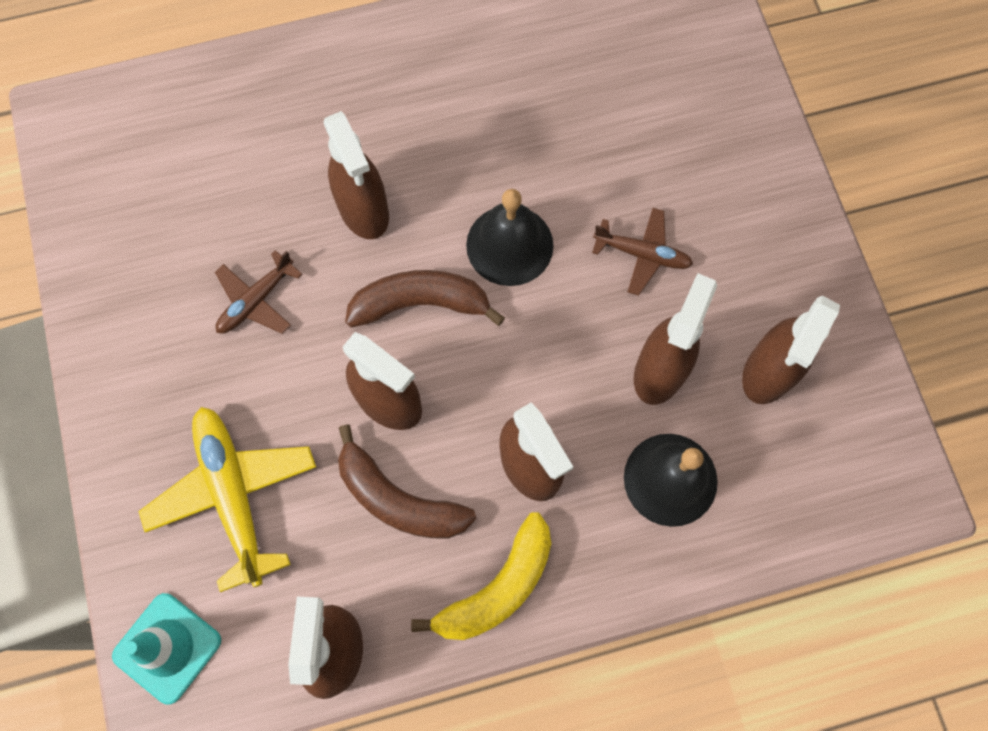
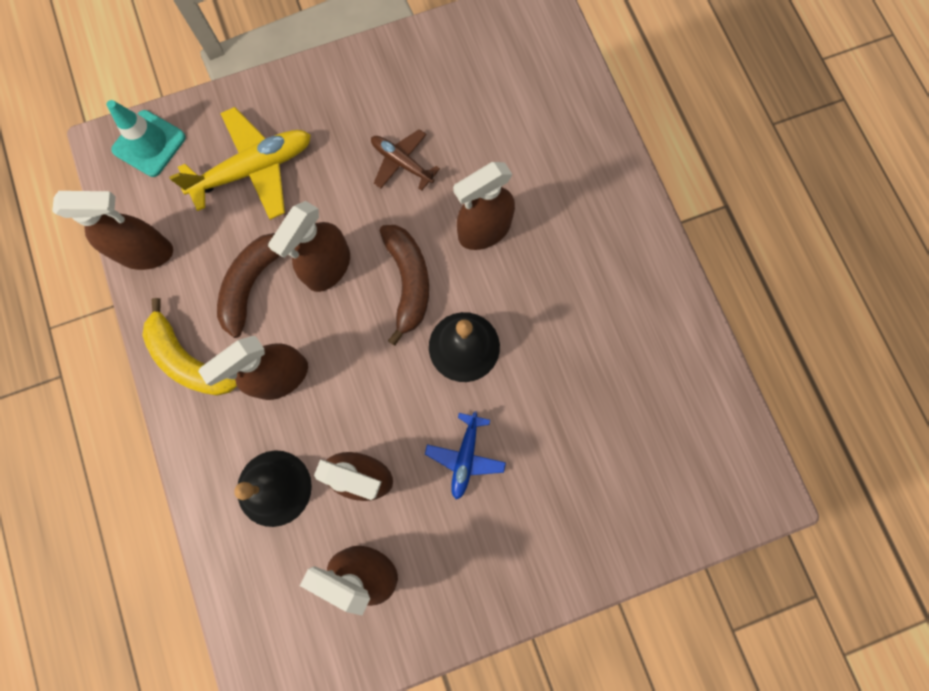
camera: 85 degrees right, 5 degrees up
(642, 254) = (465, 457): brown plane -> blue plane

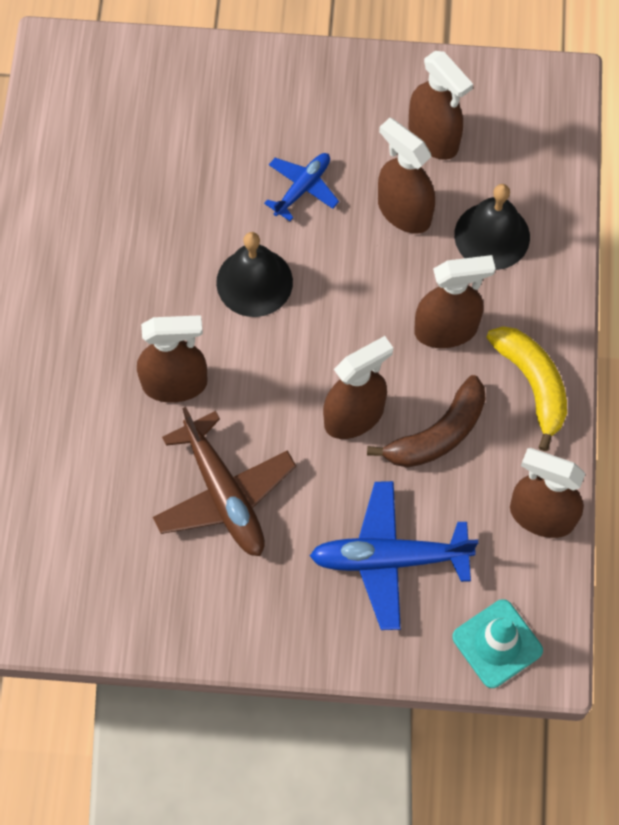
camera: 155 degrees left, 10 degrees down
(254, 169) = (389, 559): yellow plane -> blue plane
(402, 163) = (224, 494): brown plane -> brown plane, size x1.72
(408, 282) = (279, 365): brown banana -> none

